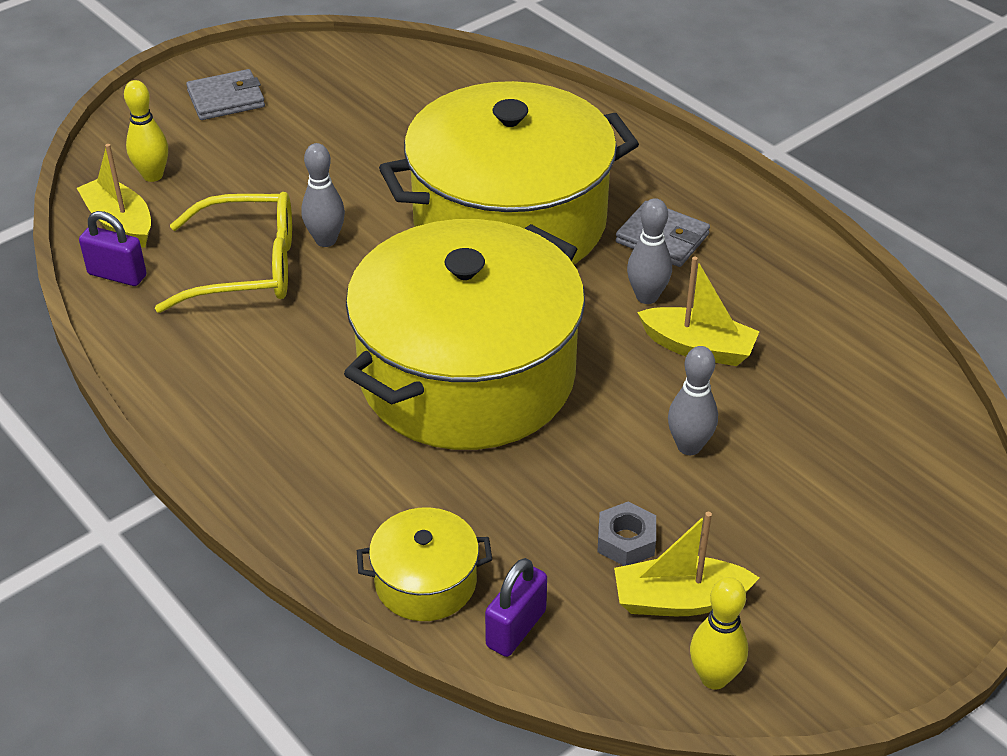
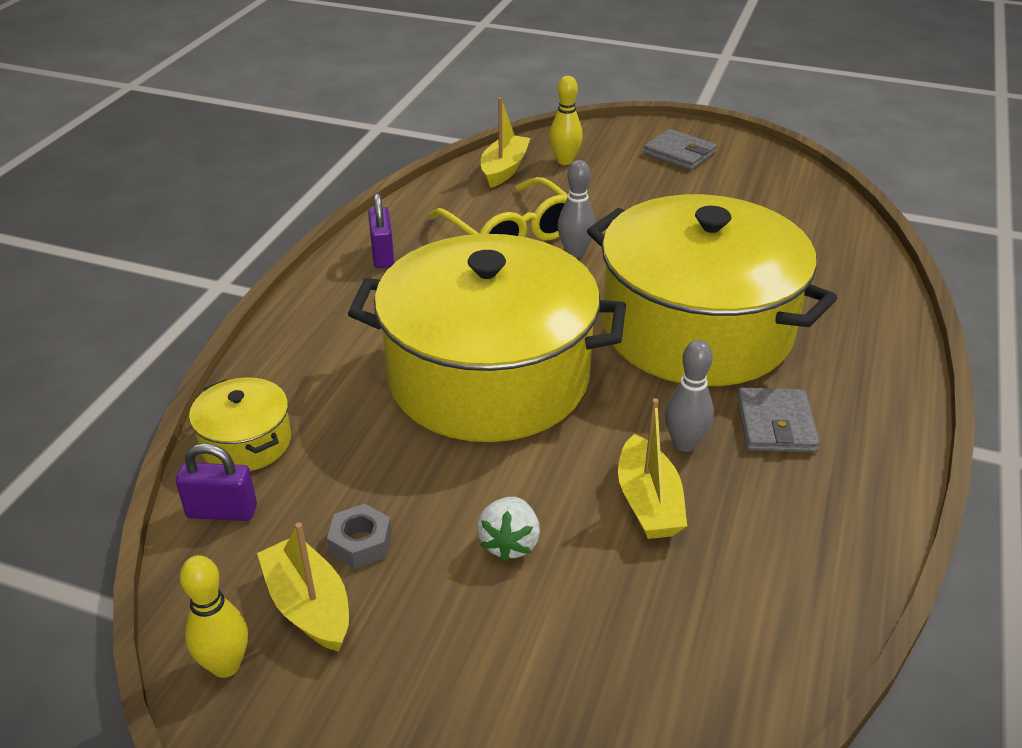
camera: 60 degrees right, 5 degrees down
(117, 275) = (453, 189): purple padlock -> purple padlock (382, 255)
(689, 446) = (509, 543): grey bowling pin -> white strawberry

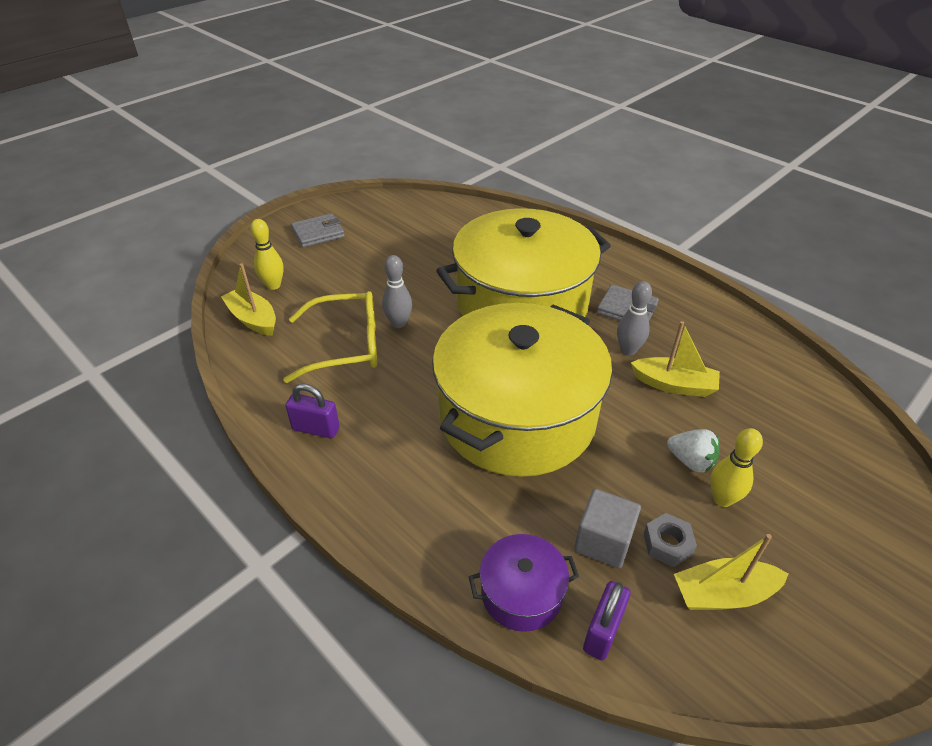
camera: 65 degrees left, 5 degrees up
(225, 665) = (773, 665): yellow bowling pin -> yellow bowling pin (722, 499)
(246, 442) = (521, 593): yellow pot -> purple pot
(339, 488) = (603, 541): none -> grey cube

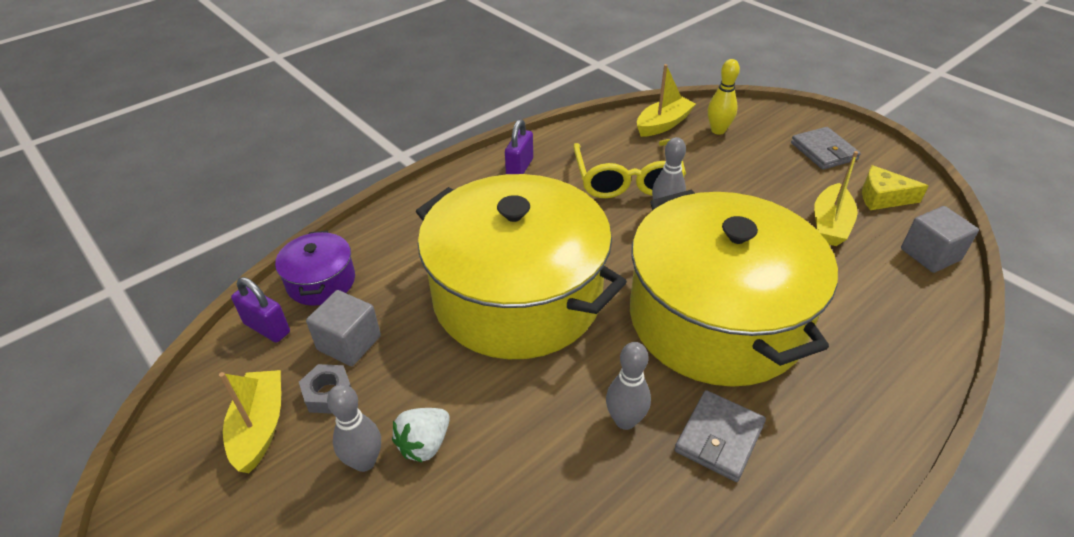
camera: 95 degrees right, 0 degrees up
(382, 216) = (882, 197): none -> yellow cheese
(444, 208) = (930, 254): none -> grey cube
(674, 385) = (554, 460): yellow boat -> yellow boat (830, 224)
(722, 499) = (364, 461): yellow bowling pin -> grey bowling pin

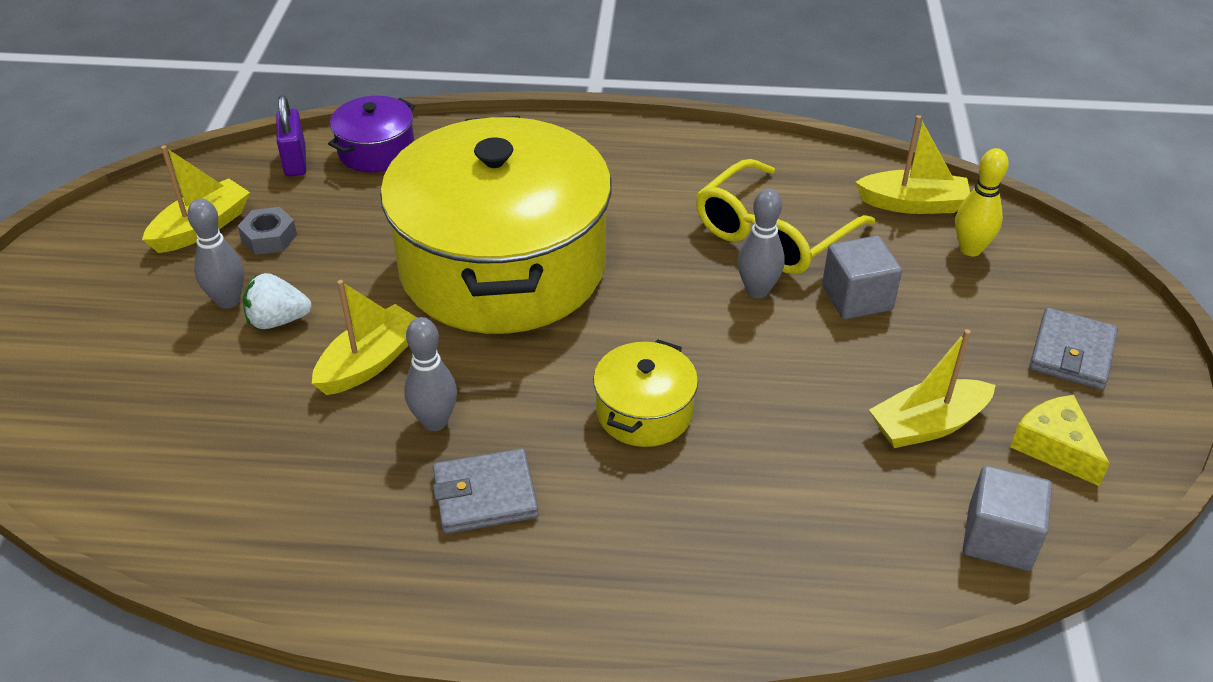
camera: 45 degrees right, 0 degrees up
(349, 343) = (331, 211): grey cube -> grey cube (857, 298)
(519, 168) = (681, 157): purple padlock -> none
(530, 419) = (370, 362): none -> yellow boat
(716, 318) = (644, 412): yellow pot -> yellow pot, size x0.41

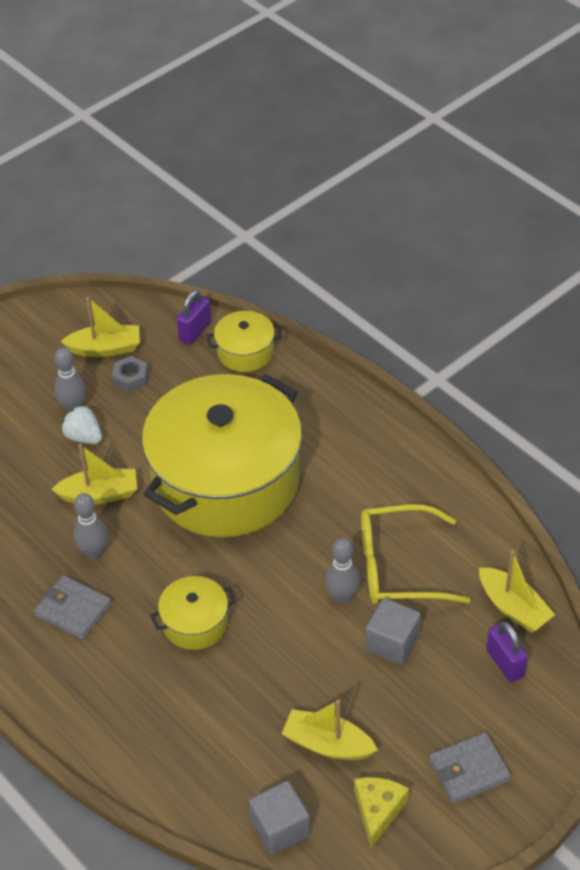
camera: 45 degrees right, 5 degrees up
(376, 151) = (245, 352): purple pot -> yellow pot
(970, 249) = (505, 663): yellow bowling pin -> purple padlock

